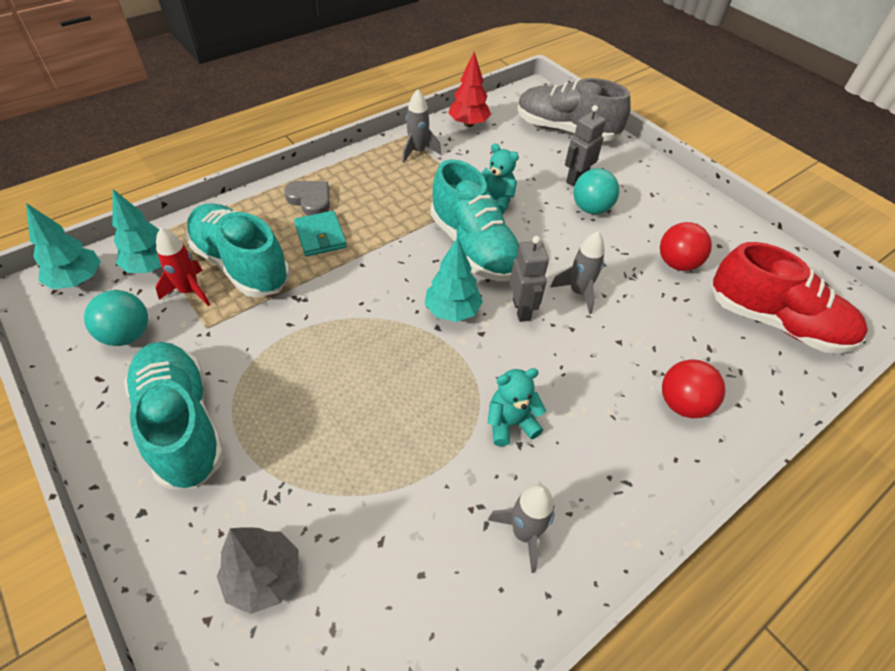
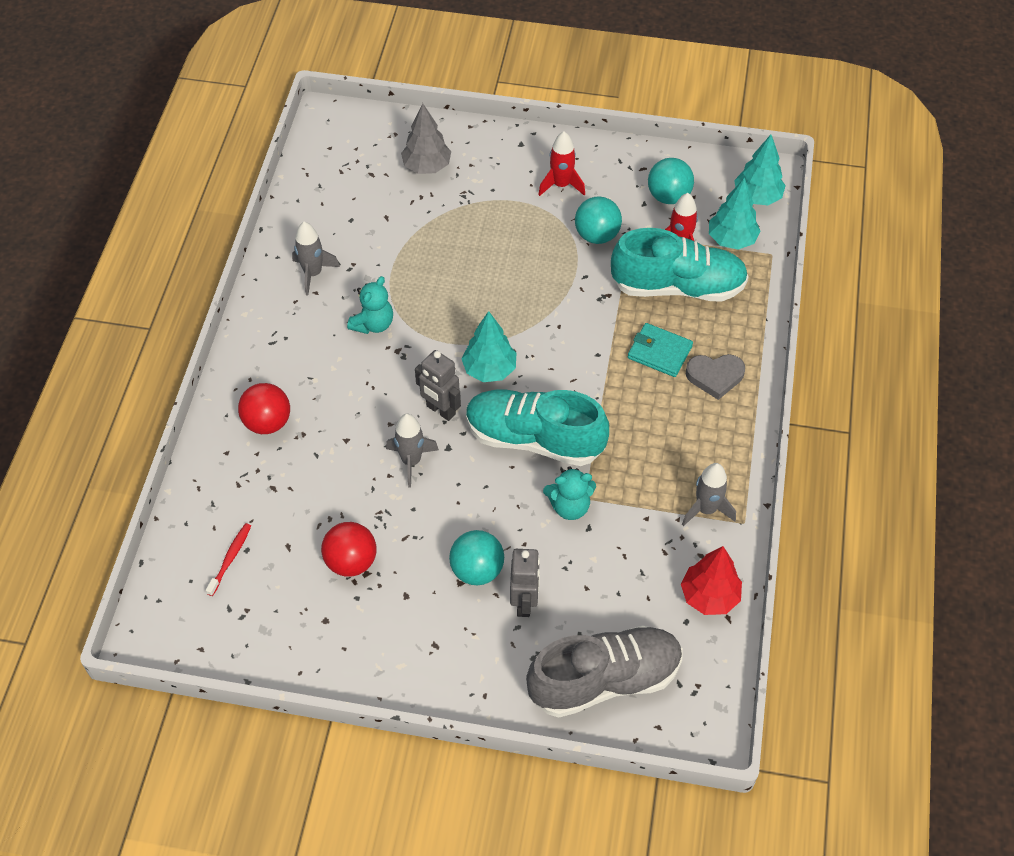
camera: 140 degrees right, 5 degrees up
(182, 424) = (561, 185): turquoise shoe -> red rocket
(230, 349) = (597, 235): none -> turquoise ball
(775, 322) = (230, 558): red shoe -> red toothbrush

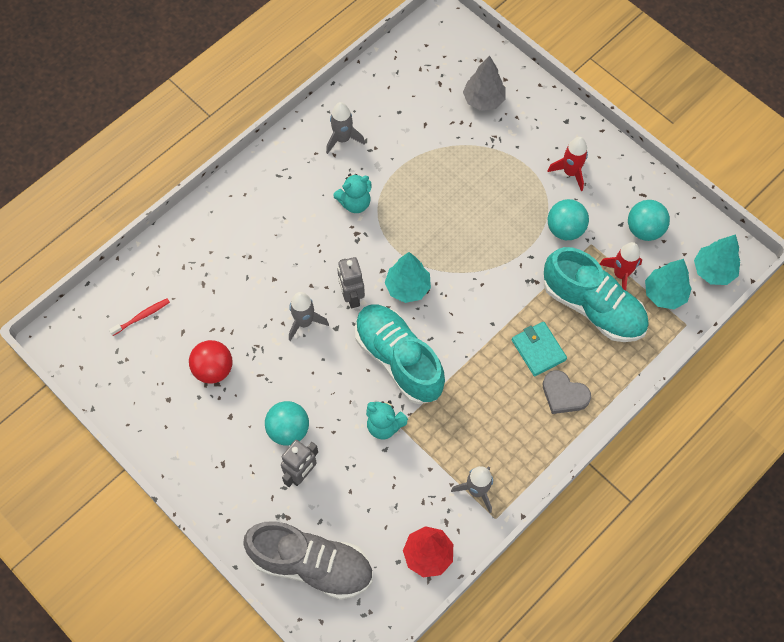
camera: 35 degrees right, 10 degrees up
(267, 422) = (233, 234): red ball -> none

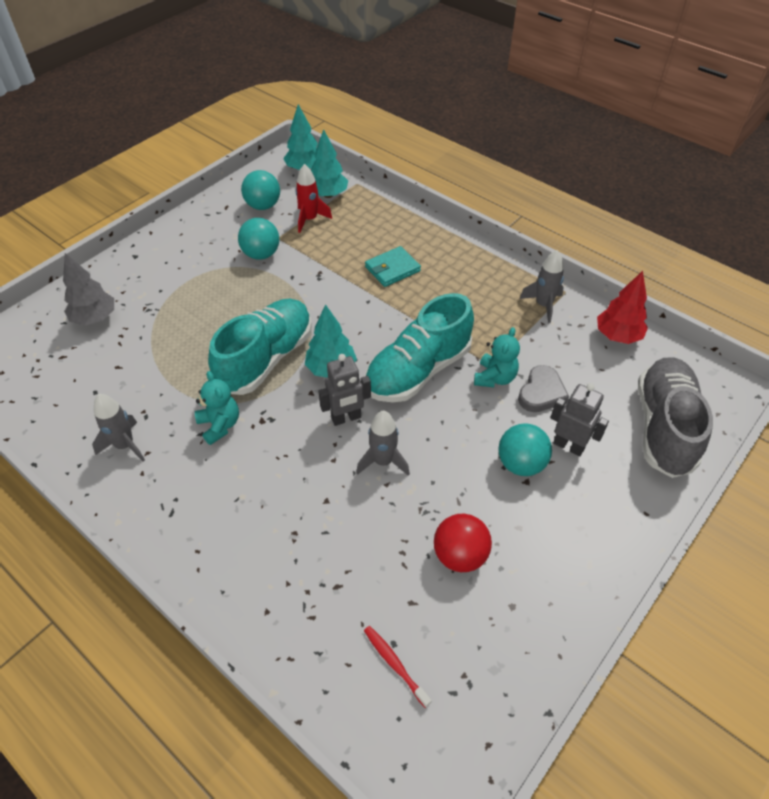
camera: 95 degrees left, 15 degrees down
(564, 394) = (434, 252): grey heart -> grey heart (541, 392)
(570, 172) = (197, 252): red rocket -> none
(593, 307) = (344, 236): turquoise shoe -> turquoise shoe (266, 359)

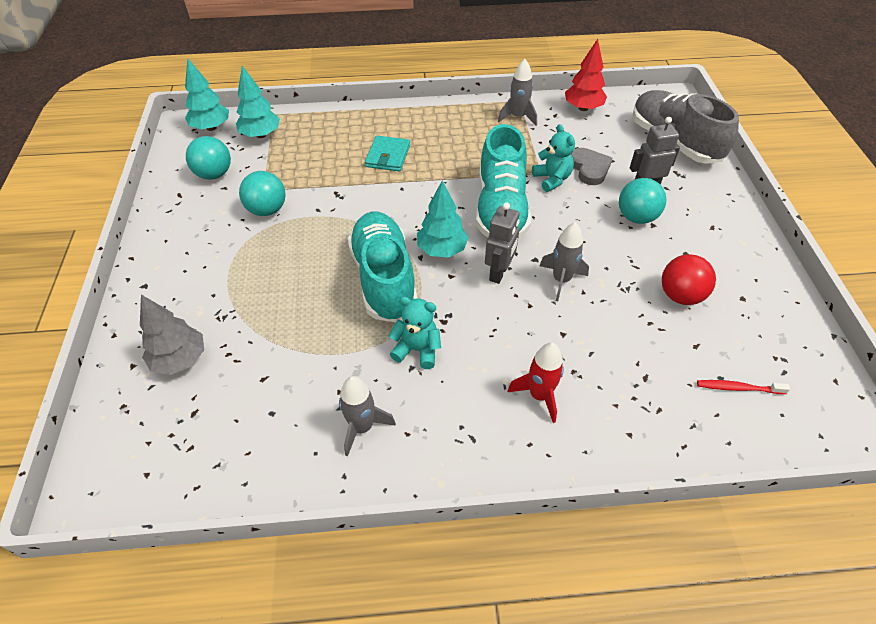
camera: 45 degrees left, 0 degrees up
(310, 219) = (271, 161): red rocket -> red rocket (539, 395)

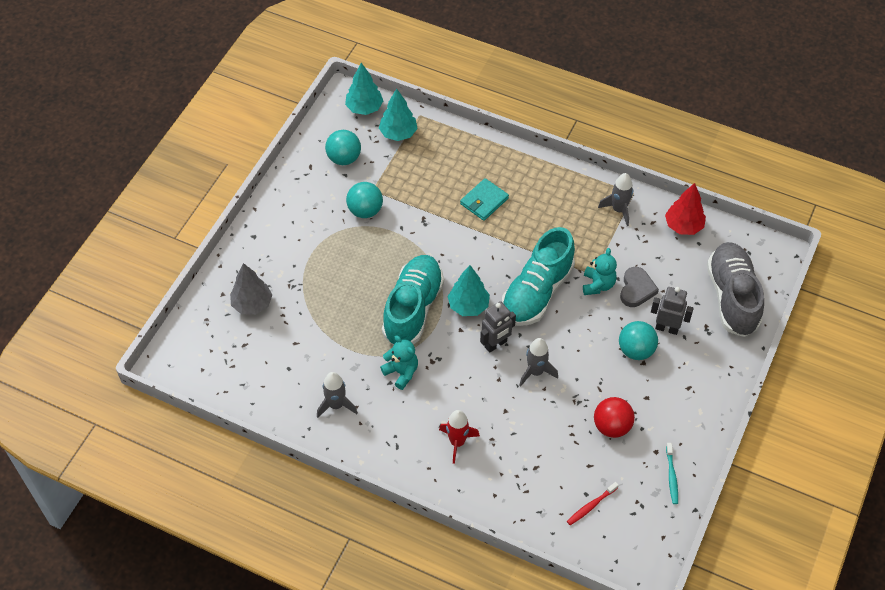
camera: 30 degrees right, 5 degrees up
(738, 388) = (591, 506): red toothbrush -> red toothbrush turned 75 degrees counterclockwise
(780, 314) = (671, 476): none -> turquoise toothbrush

